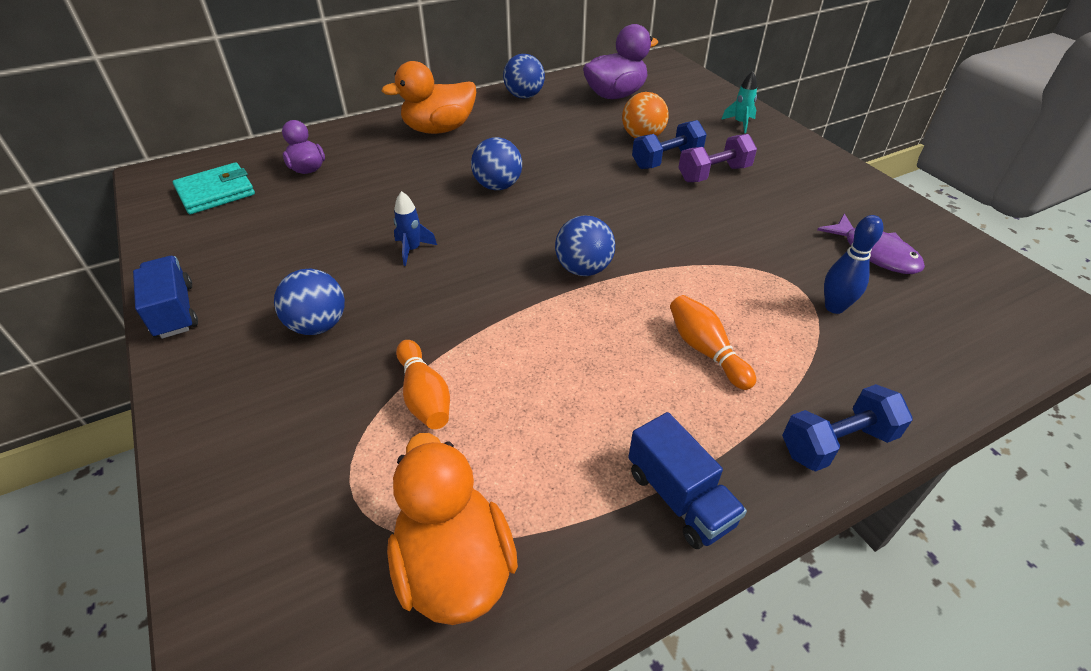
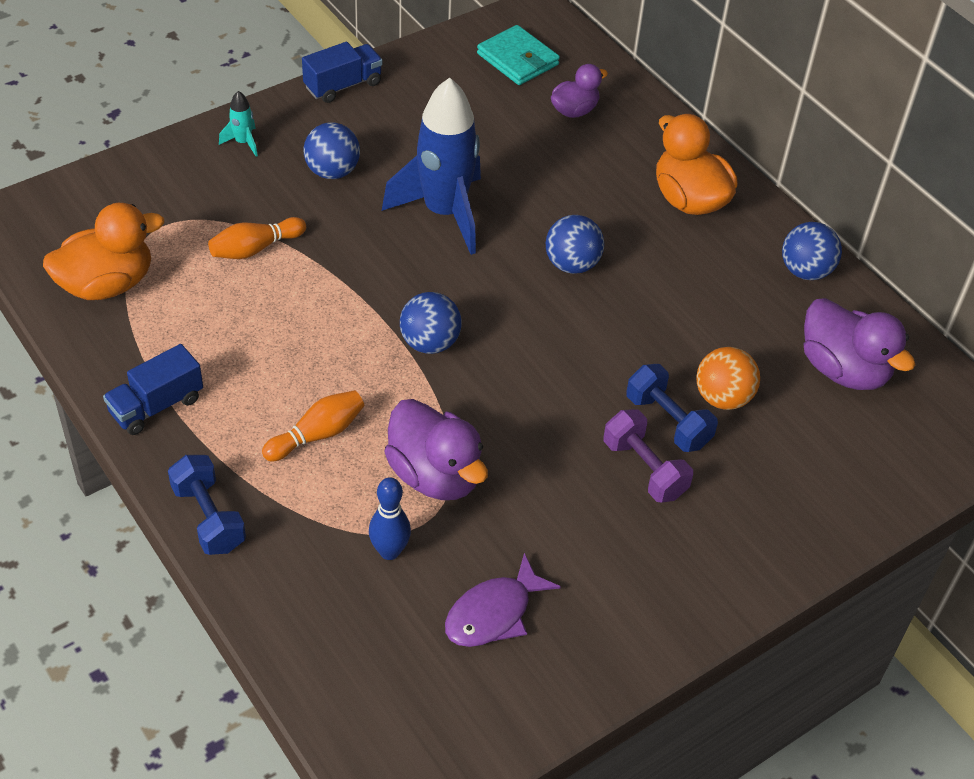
camera: 80 degrees right, 5 degrees up
(412, 250) = (444, 213): blue rocket -> blue rocket, size x2.49
(740, 123) = (797, 514): turquoise rocket -> turquoise rocket (243, 142)
(741, 275) = (435, 475): none -> purple duck

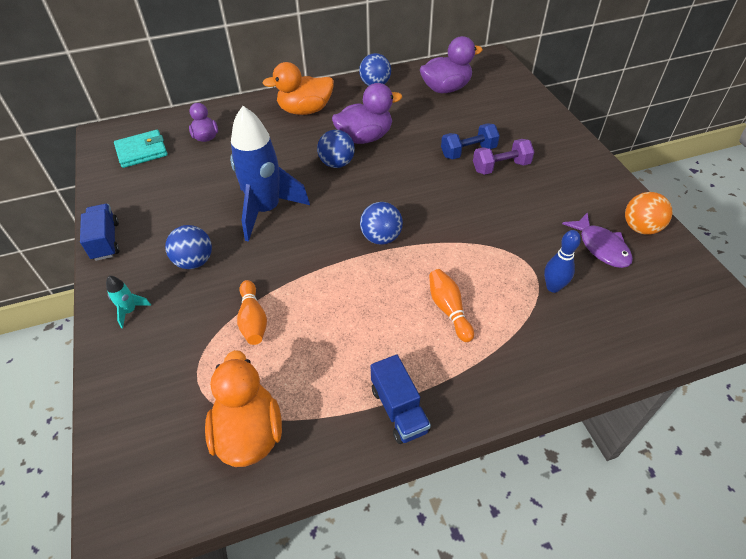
camera: 70 degrees left, 0 degrees up
(209, 518) = (517, 387): blue dumbbell -> none
(435, 475) = (493, 254): purple duck -> purple duck (365, 137)
(722, 398) = (455, 130): orange ball -> orange ball (640, 228)

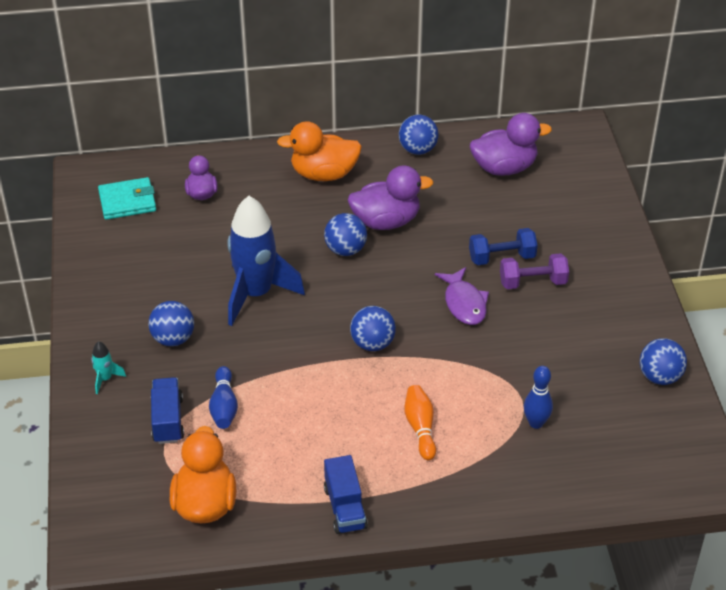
camera: 10 degrees right, 5 degrees down
(106, 241) = (84, 303): blue truck -> blue truck (168, 420)
(253, 320) = (224, 406): orange bowling pin -> blue bowling pin
(601, 247) = (606, 390): purple fish -> purple fish (464, 303)
(640, 228) = (659, 377): orange ball -> blue ball

